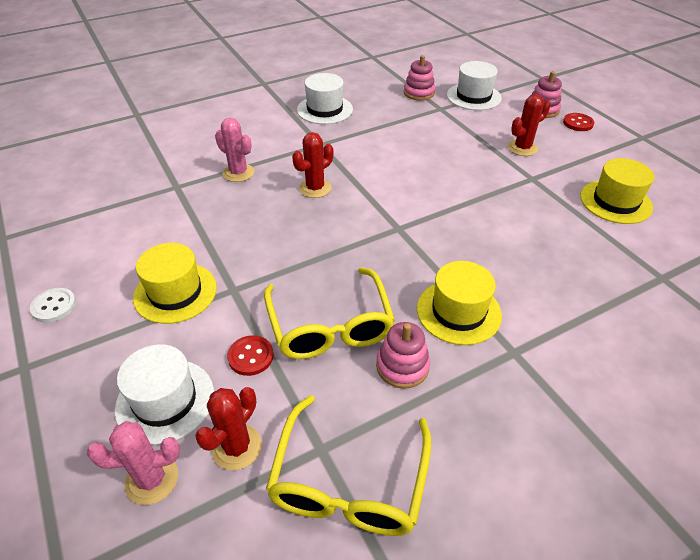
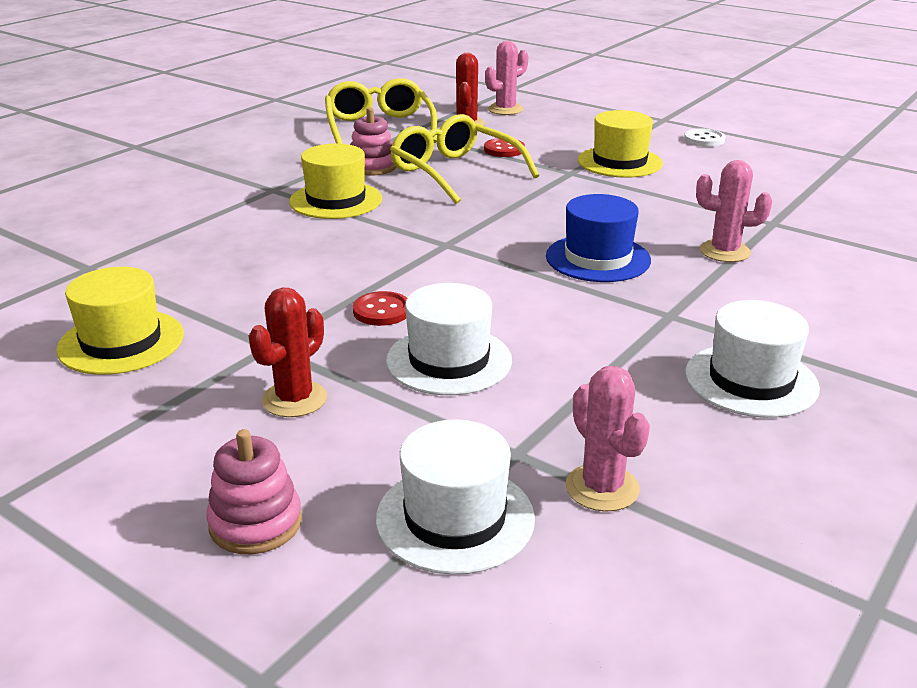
camera: 155 degrees right, 15 degrees down
(165, 400) = (540, 127): white hat -> white hat (449, 360)
(315, 188) = (598, 258): red cactus -> blue hat
(419, 93) = (602, 488): pink stacking toy -> pink cactus
(578, 123) = (160, 502): red button -> red button (382, 311)

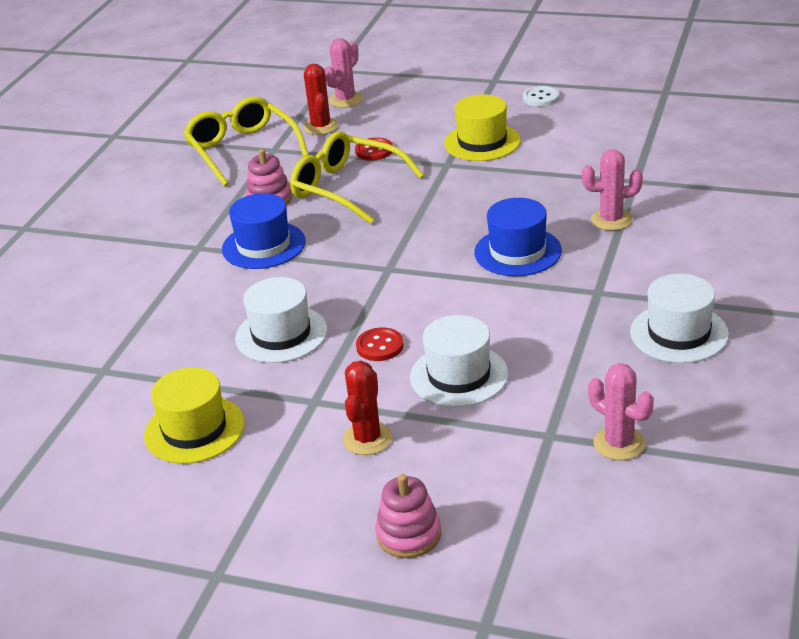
camera: 15 degrees left, 5 degrees up
(336, 200) = (263, 245): yellow hat -> blue hat
(455, 518) = (537, 492): white hat -> white hat (281, 334)

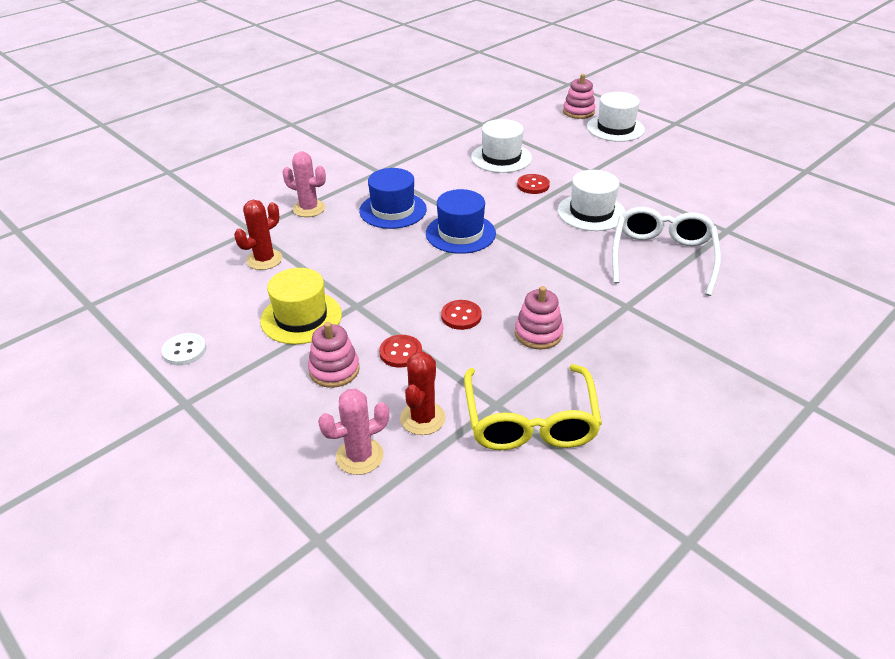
camera: 155 degrees left, 5 degrees up
(175, 308) = (662, 257): none -> white glasses
(194, 429) = (669, 179): yellow hat -> none
(263, 245) = (569, 285): blue hat -> blue hat (460, 233)
(347, 188) = (461, 316): yellow glasses -> red button
(367, 439) = (573, 147): red cactus -> red cactus (264, 260)
(413, 126) = (334, 370): none -> pink stacking toy
(619, 443) = (455, 112): pink cactus -> none
(679, 333) = (368, 140): white hat -> white hat (615, 128)

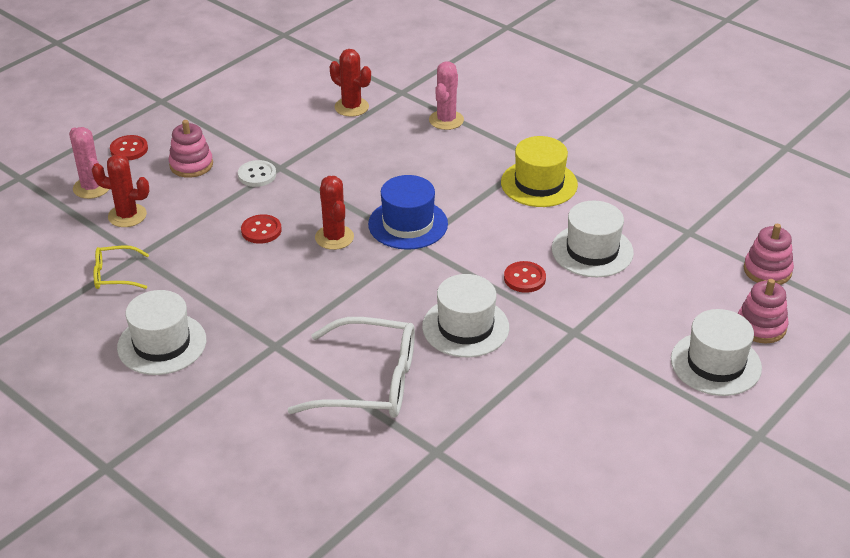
camera: 85 degrees right, 0 degrees up
(184, 350) = (222, 89): white button -> white button (257, 175)
(301, 317) = (263, 139): yellow hat -> yellow hat (539, 183)
(393, 210) = (450, 174): blue hat -> none
(400, 352) = (211, 198): red button -> red button (129, 149)
(476, 272) = (334, 237): none -> red cactus
(530, 420) = (115, 275): yellow glasses -> yellow glasses, size x0.51
(538, 333) = (232, 280): pink stacking toy -> pink stacking toy (767, 270)
(636, 377) = (162, 344): none -> white hat

